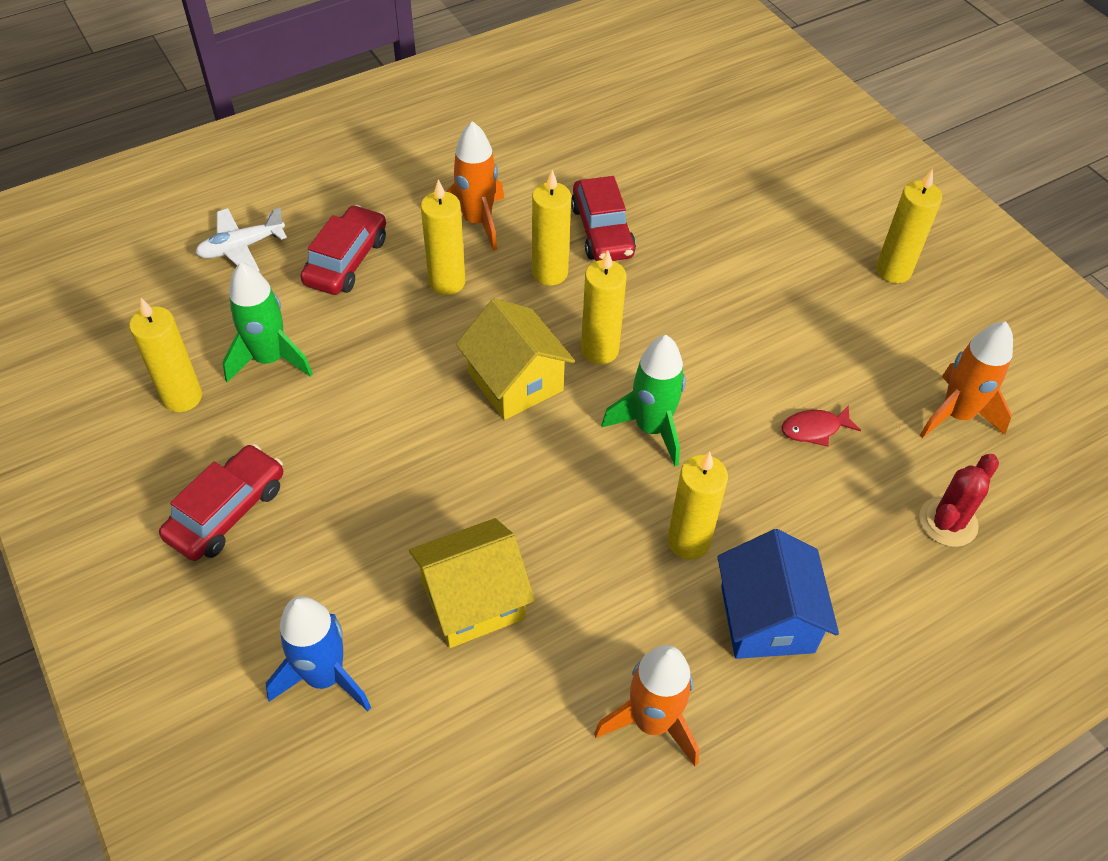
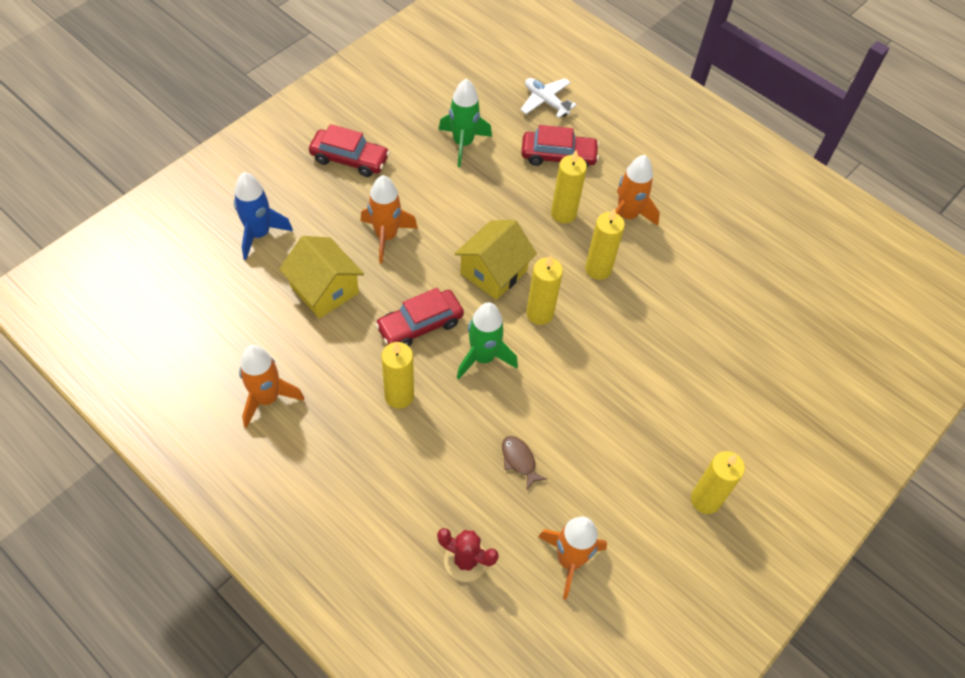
camera: 70 degrees right, 5 degrees up
(182, 397) = (420, 113): yellow candle -> none
(403, 495) = (386, 236): none -> orange rocket
(602, 231) = (653, 292): red car -> red car (420, 325)
(767, 619) = (353, 451): blue house -> none
(814, 429) = (519, 460): red fish -> brown fish

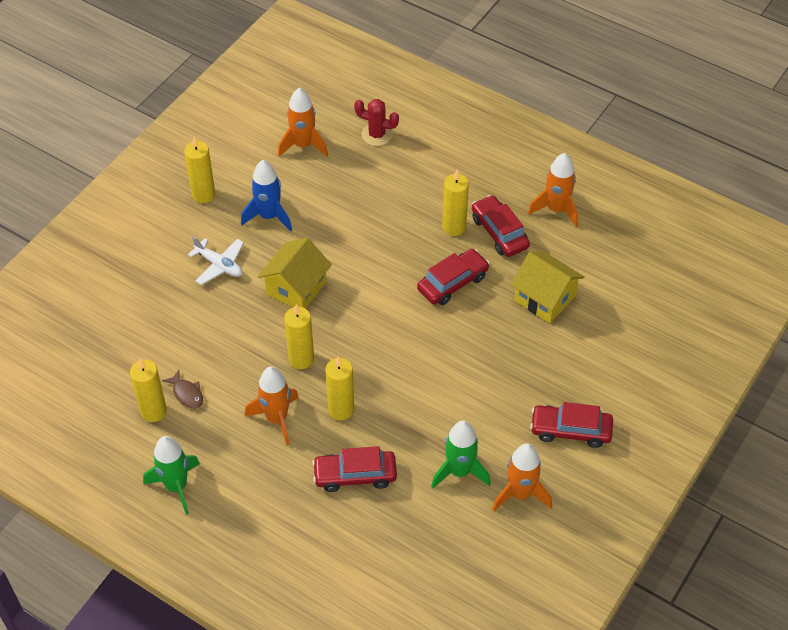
camera: 175 degrees right, 5 degrees down
(259, 234) = (623, 337): blue rocket -> blue rocket (269, 216)
(347, 379) = (499, 232): none -> red car
(386, 236) = (507, 356): orange rocket -> orange rocket (520, 494)
(483, 357) = (392, 266): green rocket -> green rocket (176, 486)
(493, 272) = (399, 339): yellow house -> yellow house (296, 288)
(519, 460) = (349, 198): brown fish -> brown fish (187, 394)
(539, 313) = (350, 309): yellow candle -> yellow candle (153, 411)
(545, 101) = (379, 545): white plane -> white plane (219, 265)

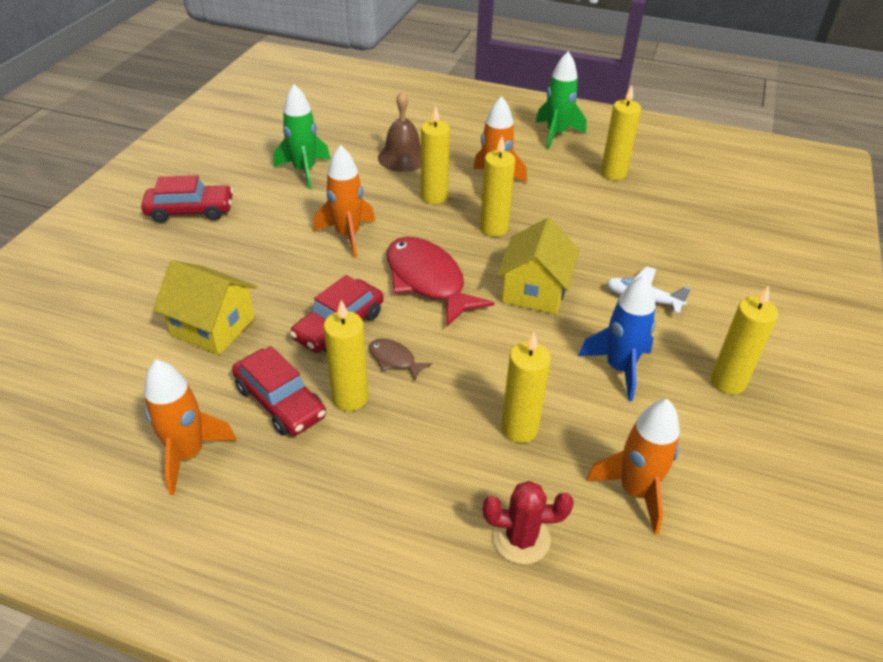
camera: 165 degrees right, 10 degrees down
(187, 394) = (592, 188): brown fish -> brown fish (394, 359)
(353, 189) = (519, 429): none -> yellow candle
(355, 475) = (403, 158): red car -> brown bell
(376, 312) = (428, 281): none -> red fish
(520, 494) = (244, 164): orange rocket -> orange rocket (347, 235)

